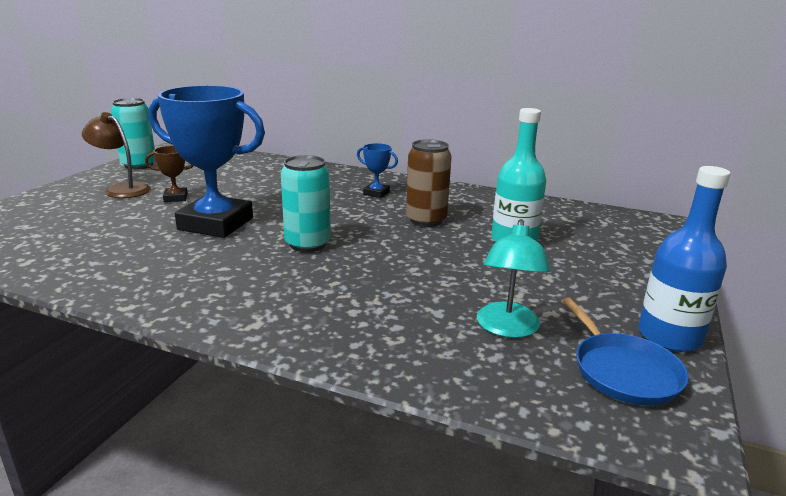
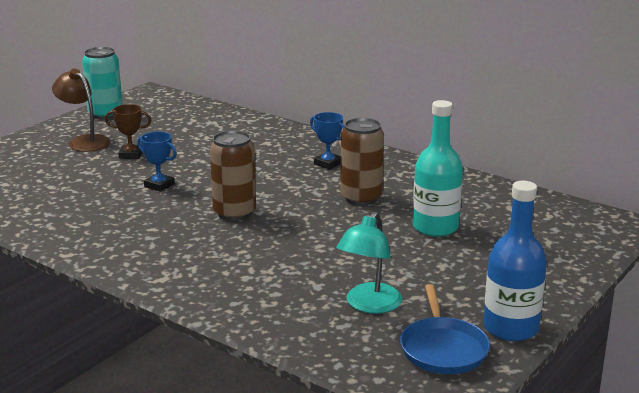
camera: 15 degrees right, 0 degrees up
(216, 224) = (159, 185): blue trophy -> blue trophy, size x0.42
(307, 244) = (234, 213): turquoise can -> brown can

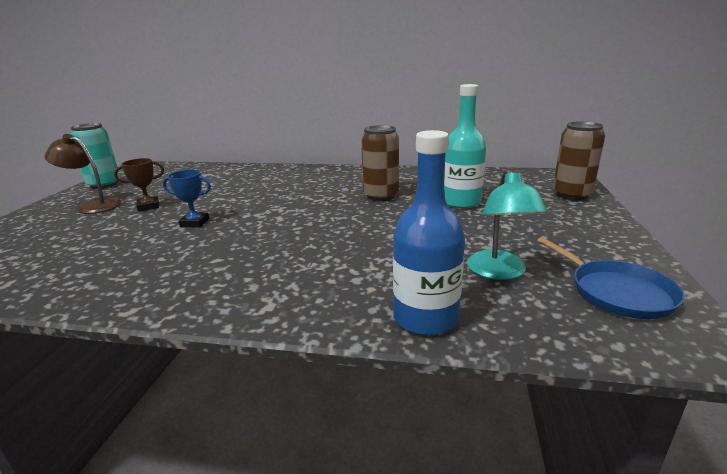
camera: 25 degrees left, 0 degrees up
(234, 213) = (287, 228): brown can -> brown can (571, 195)
(328, 163) = (328, 181): blue trophy -> none
(510, 328) = (631, 257): blue bottle -> blue bottle (425, 318)

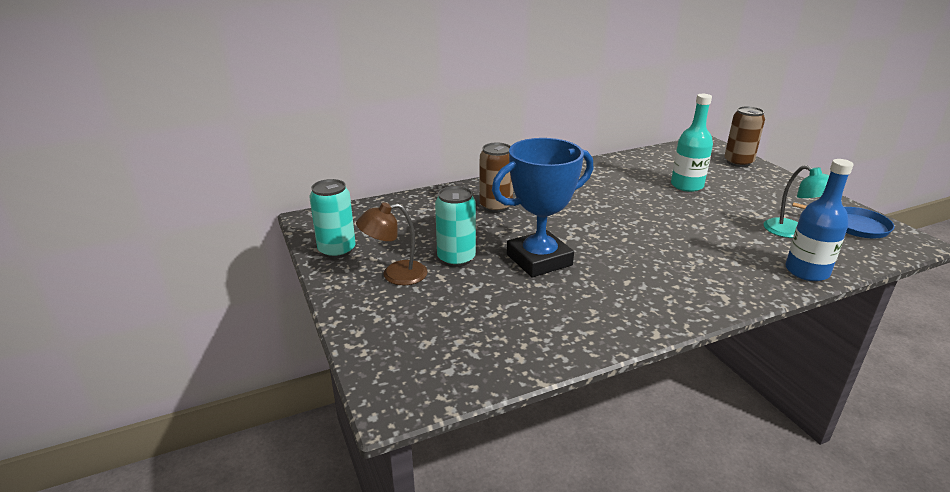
camera: 35 degrees left, 5 degrees up
(148, 206) = (456, 258): brown trophy -> turquoise can
(195, 223) = (539, 260): blue trophy -> blue trophy, size x2.36
(381, 196) = (625, 194): brown can -> brown can (495, 206)

